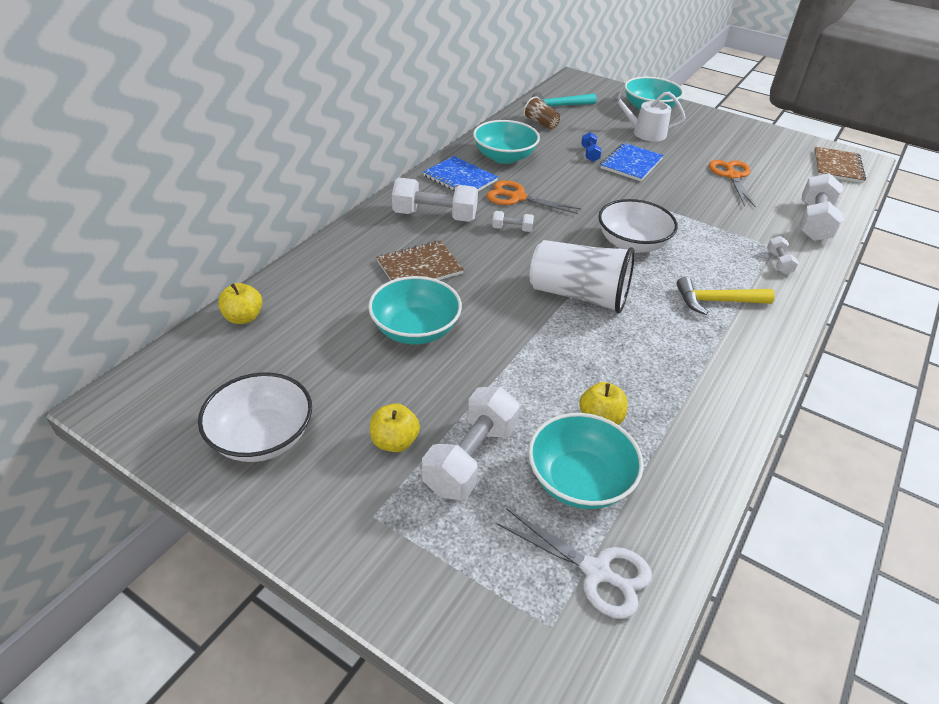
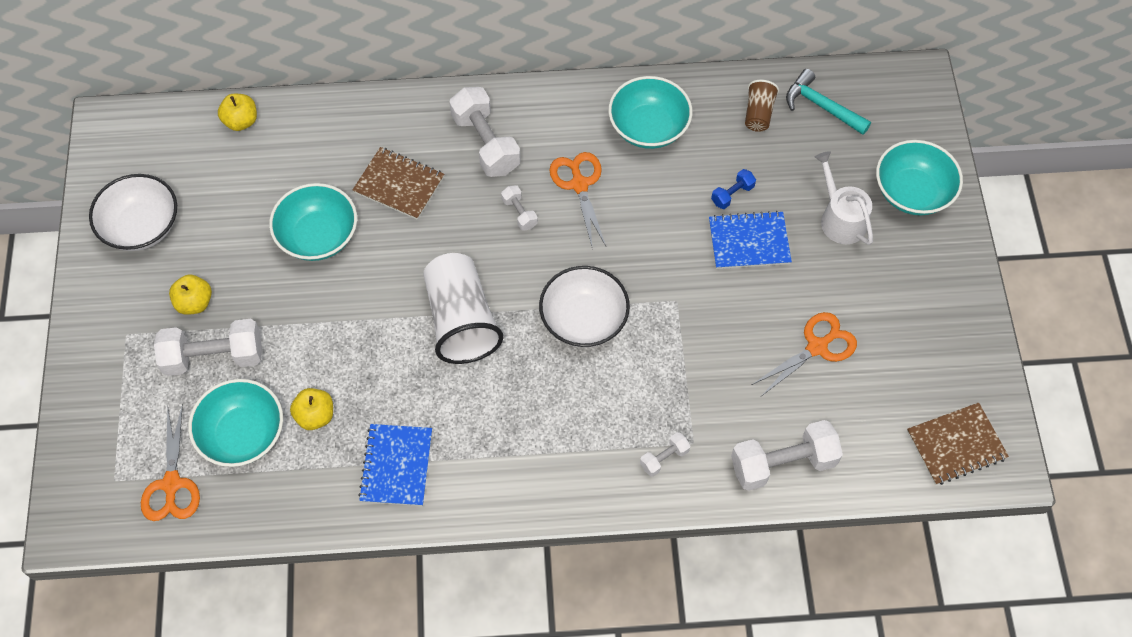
camera: 55 degrees right, 20 degrees up
(460, 178) = (570, 119): blue notebook -> blue notebook (396, 466)
(596, 571) = (171, 484): white scissors -> orange scissors
(717, 301) = (546, 431): yellow hammer -> none

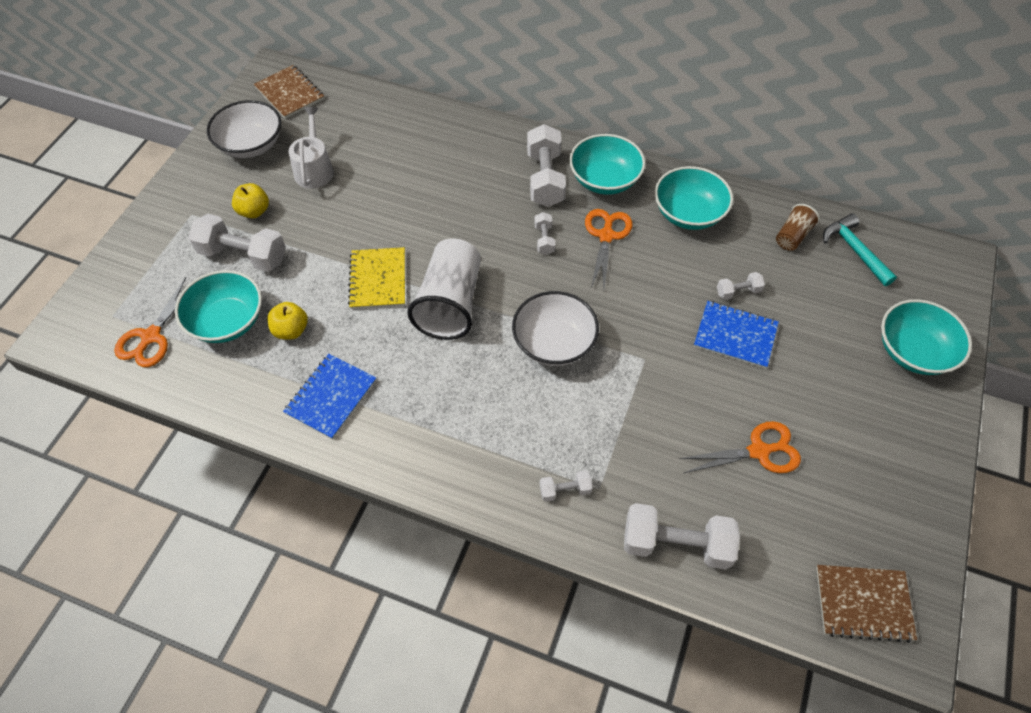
camera: 25 degrees right, 5 degrees down
(241, 121) = (367, 100): yellow apple -> none
(318, 236) = (375, 198): turquoise bowl -> turquoise bowl (604, 180)
(373, 325) = (378, 279): none -> yellow notebook
(399, 184) = (459, 184): brown notebook -> brown notebook (289, 93)
(732, 194) = (738, 291): blue dumbbell -> white dumbbell
(840, 218) = (831, 348): white watering can -> white watering can (314, 169)

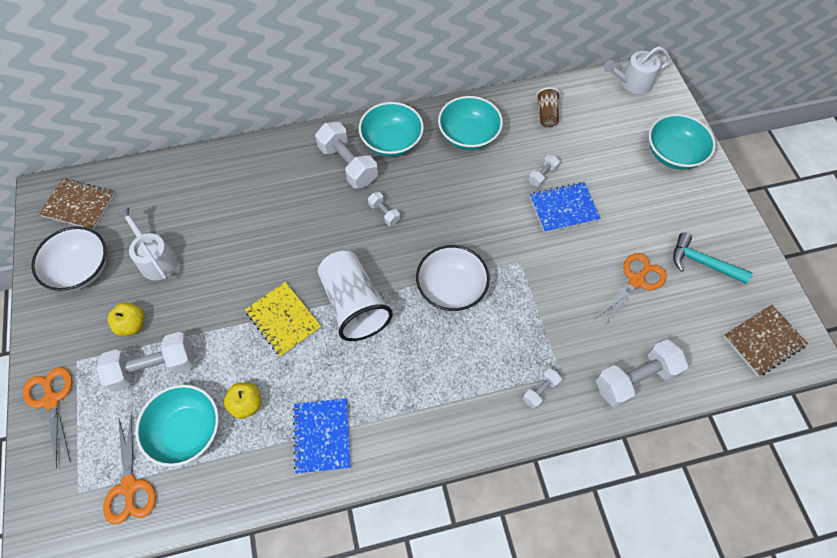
camera: 35 degrees left, 5 degrees up
(606, 236) = (426, 185): orange scissors -> orange scissors (51, 400)
(854, 250) = (591, 103): turquoise hammer -> turquoise hammer (702, 263)
(923, 254) = (632, 82): none -> white watering can

